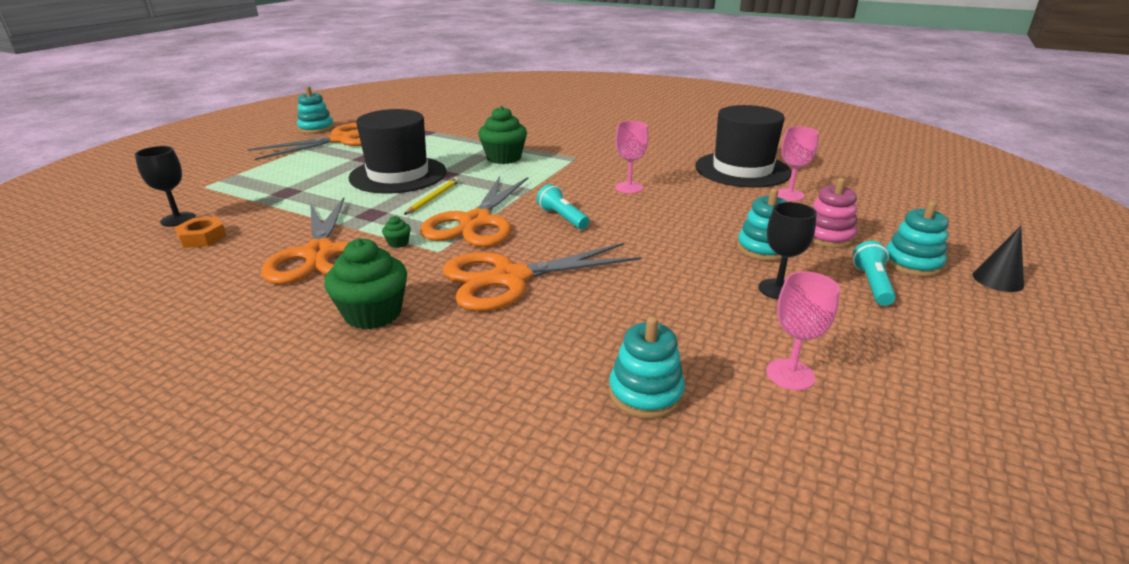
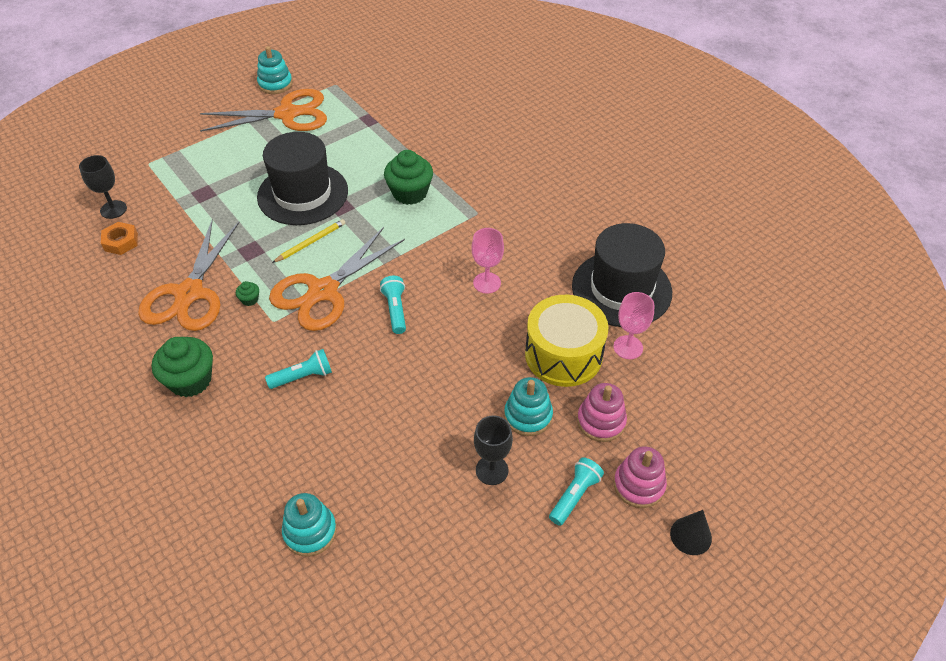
camera: 25 degrees right, 20 degrees up
(510, 278) = (303, 376): orange scissors -> turquoise flashlight
(744, 209) = (563, 355): none -> yellow drum
(790, 374) = (417, 558): pink goblet -> none
(912, 263) = (638, 485): turquoise stacking toy -> pink stacking toy

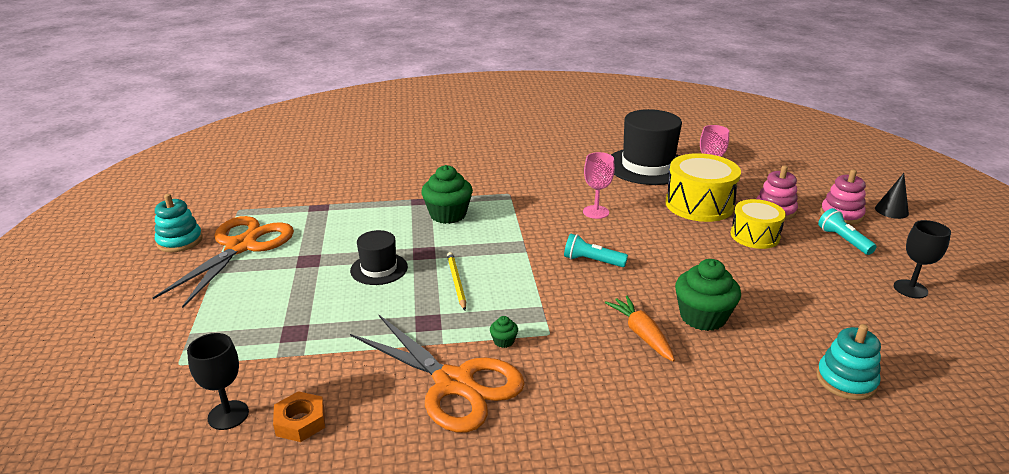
camera: 60 degrees left, 20 degrees down
(190, 380) = (595, 415): green cupcake -> green cupcake (702, 317)
(303, 194) = (379, 269): black hat -> black hat, size x0.53
(303, 376) = (641, 334): turquoise flashlight -> orange carrot
(323, 291) = (533, 292): orange scissors -> none
(492, 470) = (805, 266): black goblet -> black goblet (910, 289)
(528, 416) = (754, 236): turquoise stacking toy -> yellow drum

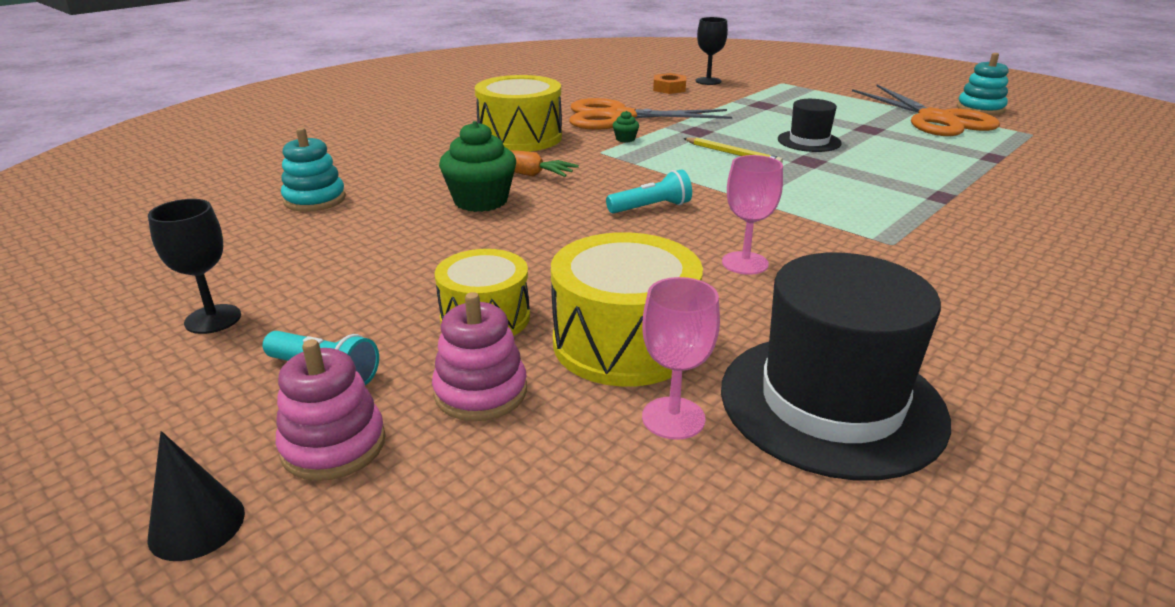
camera: 140 degrees right, 0 degrees up
(448, 215) = (879, 194): green cupcake -> none
(594, 395) = (520, 137): none -> yellow drum

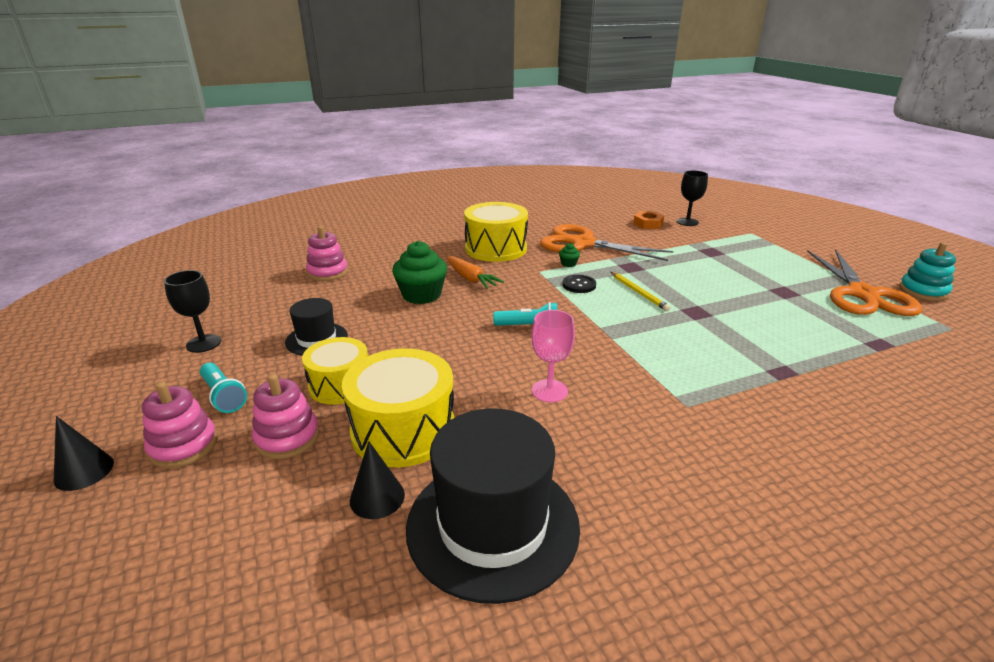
camera: 25 degrees right, 0 degrees up
(315, 200) = (327, 272): turquoise stacking toy -> pink stacking toy
(660, 157) = (579, 285): none -> black button
(673, 418) = (377, 497): pink goblet -> black cone
(809, 141) = (716, 294): black hat -> black hat (316, 339)

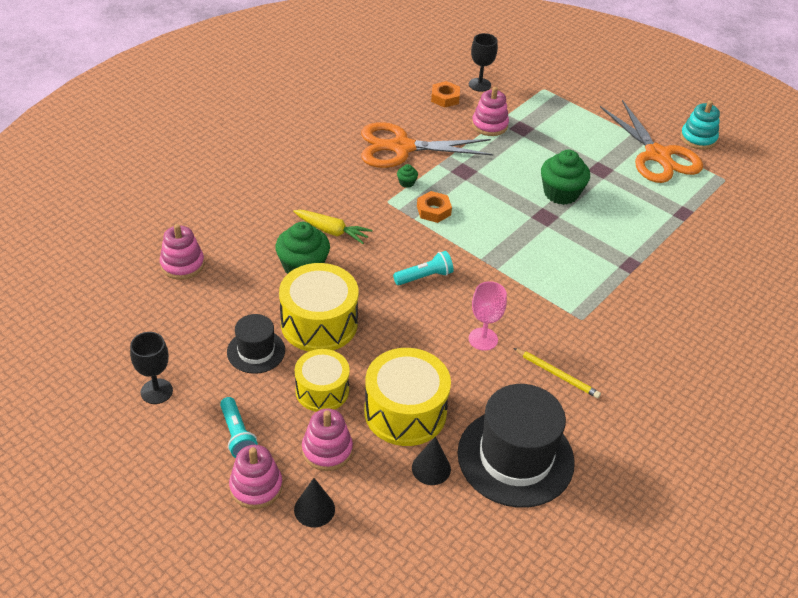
camera: 30 degrees left, 15 degrees up
(84, 471) = (203, 534): black cone -> black cone (314, 509)
(223, 396) = (237, 435): turquoise flashlight -> turquoise flashlight turned 45 degrees clockwise
(471, 279) = (331, 231): orange carrot -> yellow carrot
(496, 248) = (323, 179): yellow drum -> yellow drum (319, 323)
(579, 285) = (433, 210): black button -> orange nut
(639, 293) = (488, 205): yellow pencil -> yellow pencil (557, 374)
(679, 245) = (489, 125): none -> pink stacking toy
(726, 299) = (561, 193): none -> green cupcake

